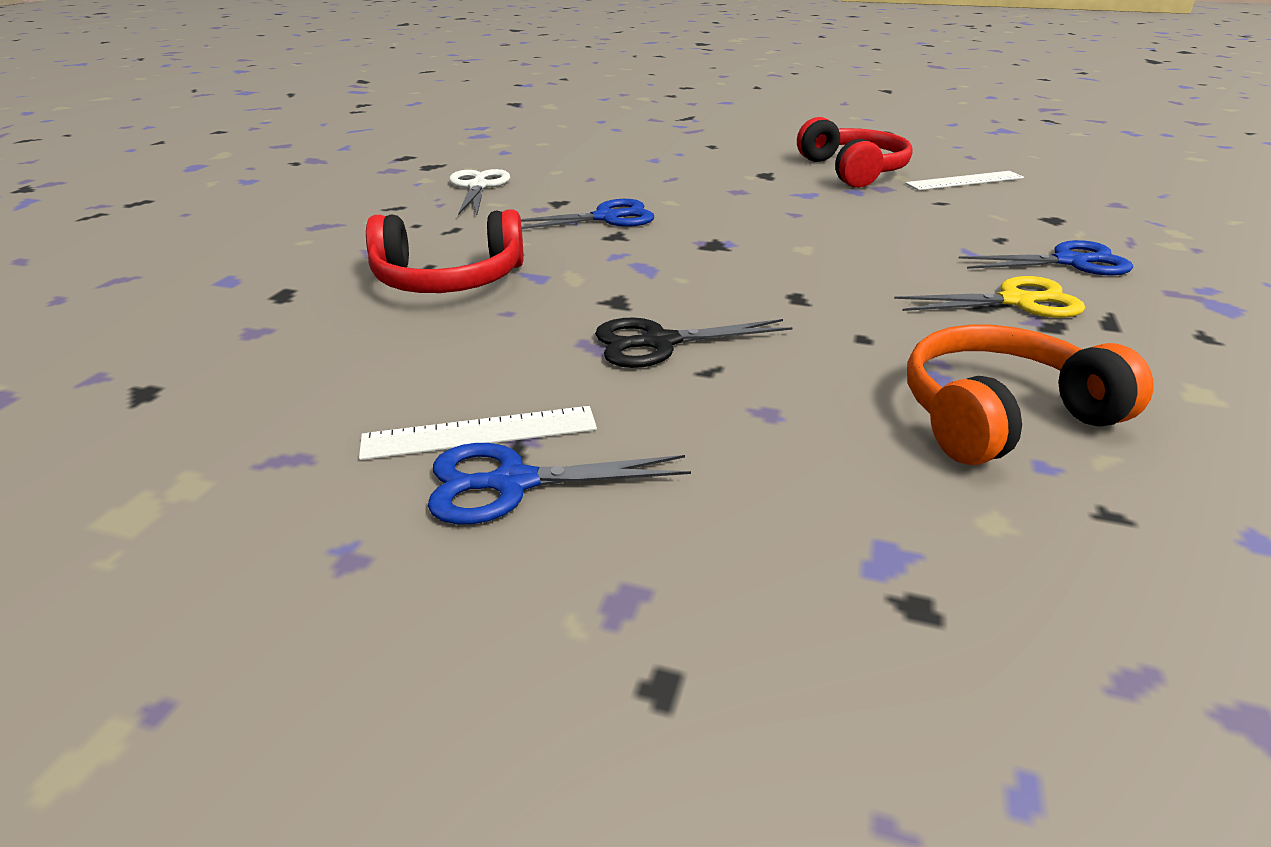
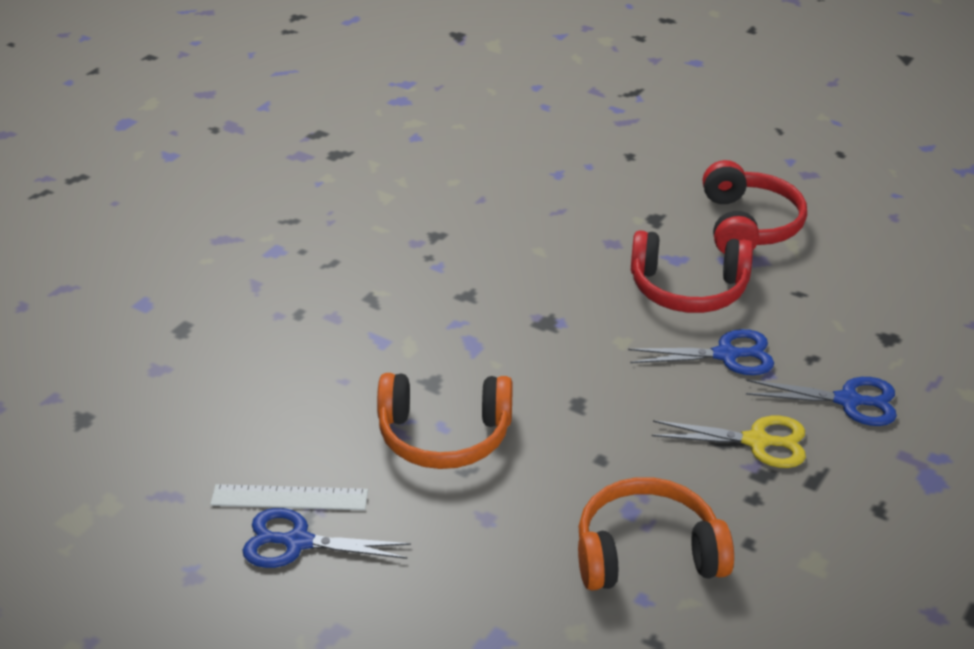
camera: 15 degrees right, 5 degrees up
(449, 279) = (310, 332): red headphones -> red headphones (688, 289)
(478, 187) = (371, 198): white scissors -> none
(606, 218) = (469, 267): blue scissors -> blue scissors (726, 355)
(660, 343) = (444, 435): black scissors -> orange headphones
(964, 181) = (852, 261): white ruler -> none

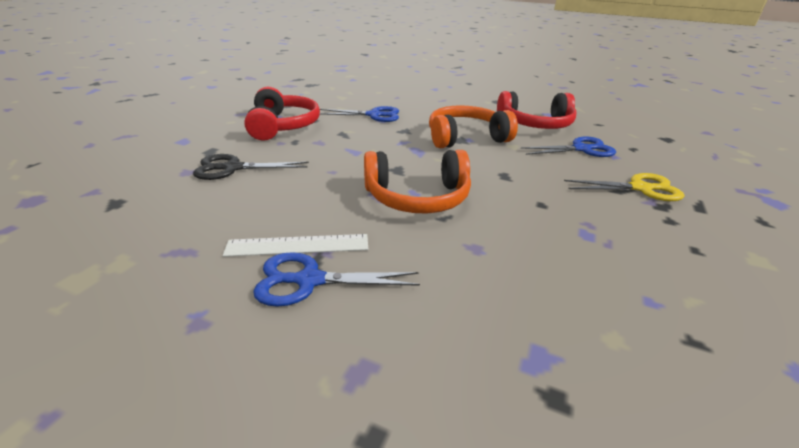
camera: 10 degrees left, 5 degrees down
(214, 366) = (233, 168): none -> black scissors
(647, 553) = (624, 263): orange headphones -> orange headphones (465, 138)
(748, 225) = (548, 102): red headphones -> red headphones (283, 126)
(848, 401) = (675, 166): blue scissors -> blue scissors (374, 115)

